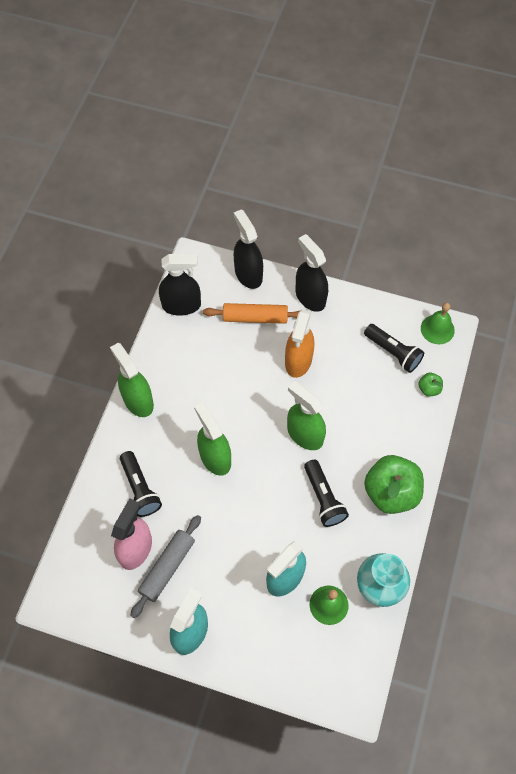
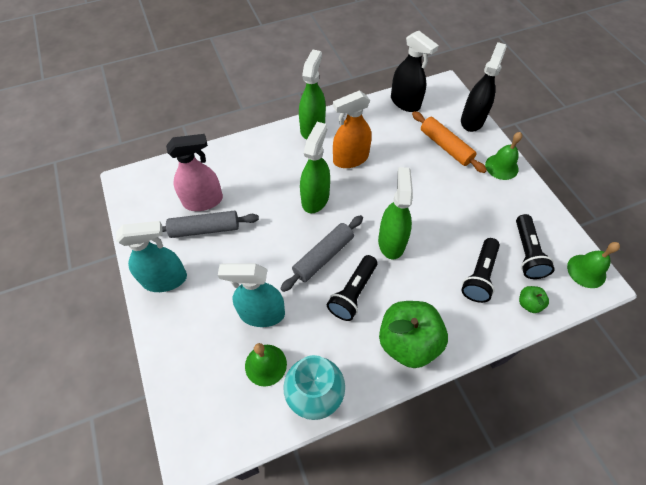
camera: 50 degrees right, 5 degrees down
(140, 489) = (250, 172): black flashlight -> black flashlight (479, 276)
(274, 494) = (323, 256): none -> grey rolling pin
(298, 361) = (444, 195): orange spray bottle -> orange spray bottle (350, 159)
(310, 297) = (501, 166): black spray bottle -> green bell

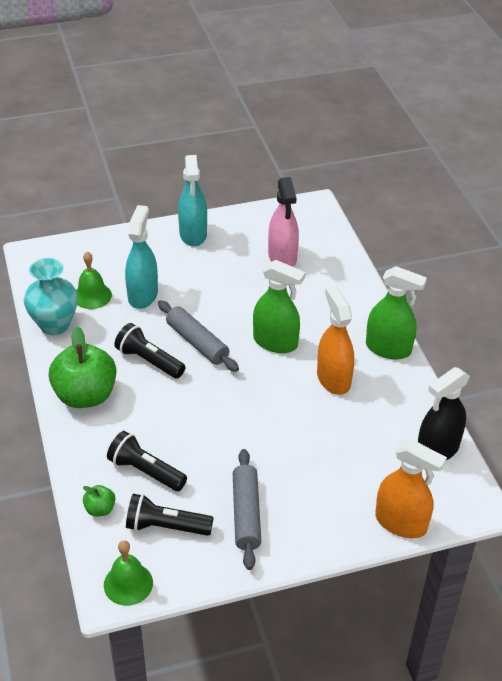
camera: 95 degrees right, 15 degrees down
(205, 229) = (246, 258): grey rolling pin -> grey rolling pin (246, 514)
(391, 241) = (205, 400): green spray bottle -> none
(445, 147) = (349, 480): orange rolling pin -> none
(472, 120) = (401, 523): black spray bottle -> orange spray bottle
(501, 166) = (308, 537): green bell -> none

